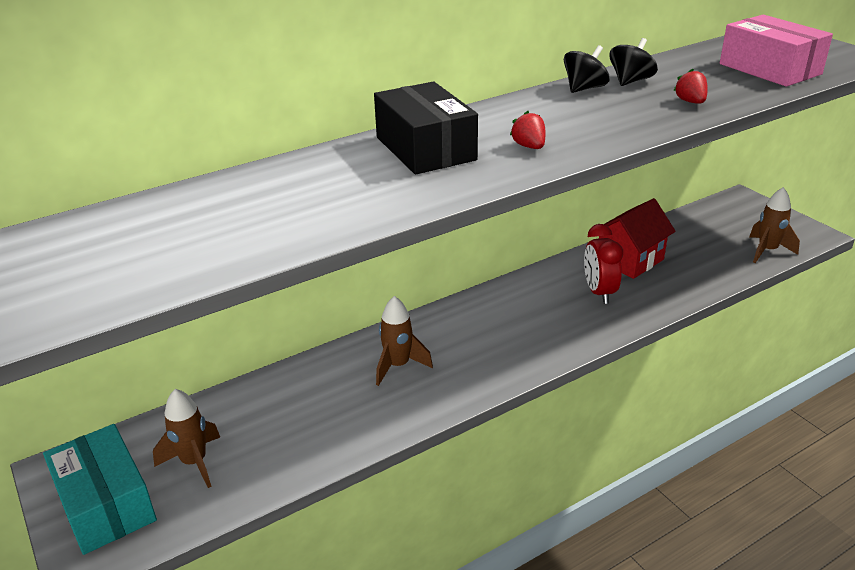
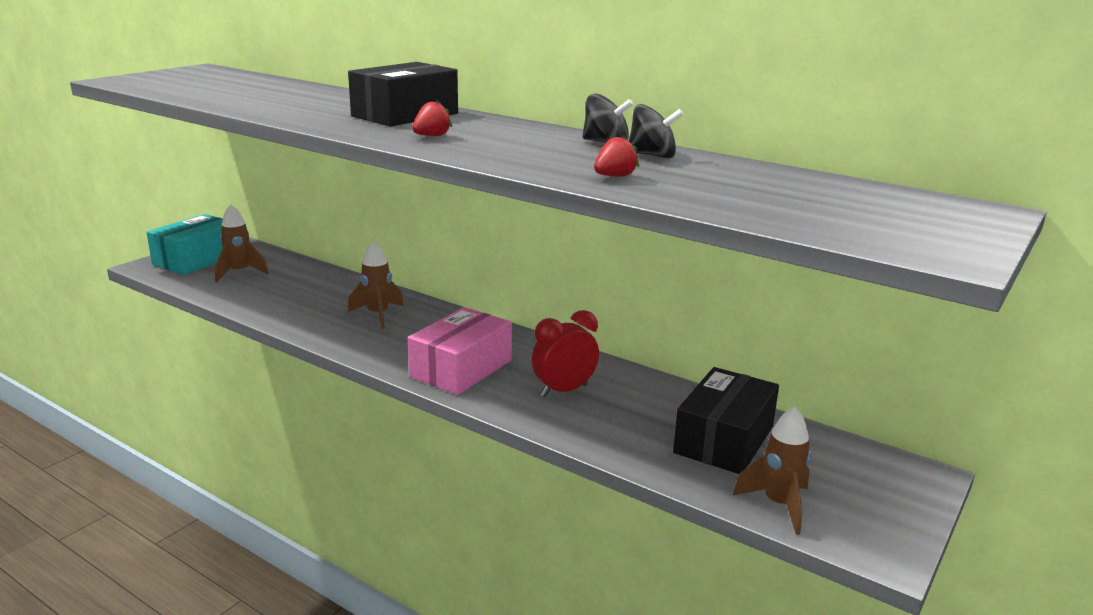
camera: 65 degrees right, 10 degrees down
(630, 260) = (651, 402): red house -> none
(688, 247) = (724, 439): none -> black box
(769, 69) = (795, 206): pink box -> pink box (461, 368)

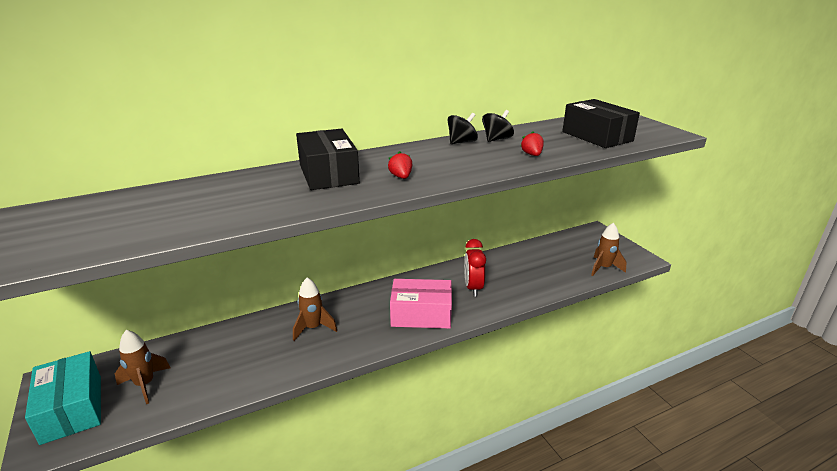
camera: 60 degrees left, 5 degrees up
(461, 368) = (421, 314): pink box -> pink box turned 60 degrees counterclockwise
(724, 439) = (547, 261): black box -> black box (597, 136)

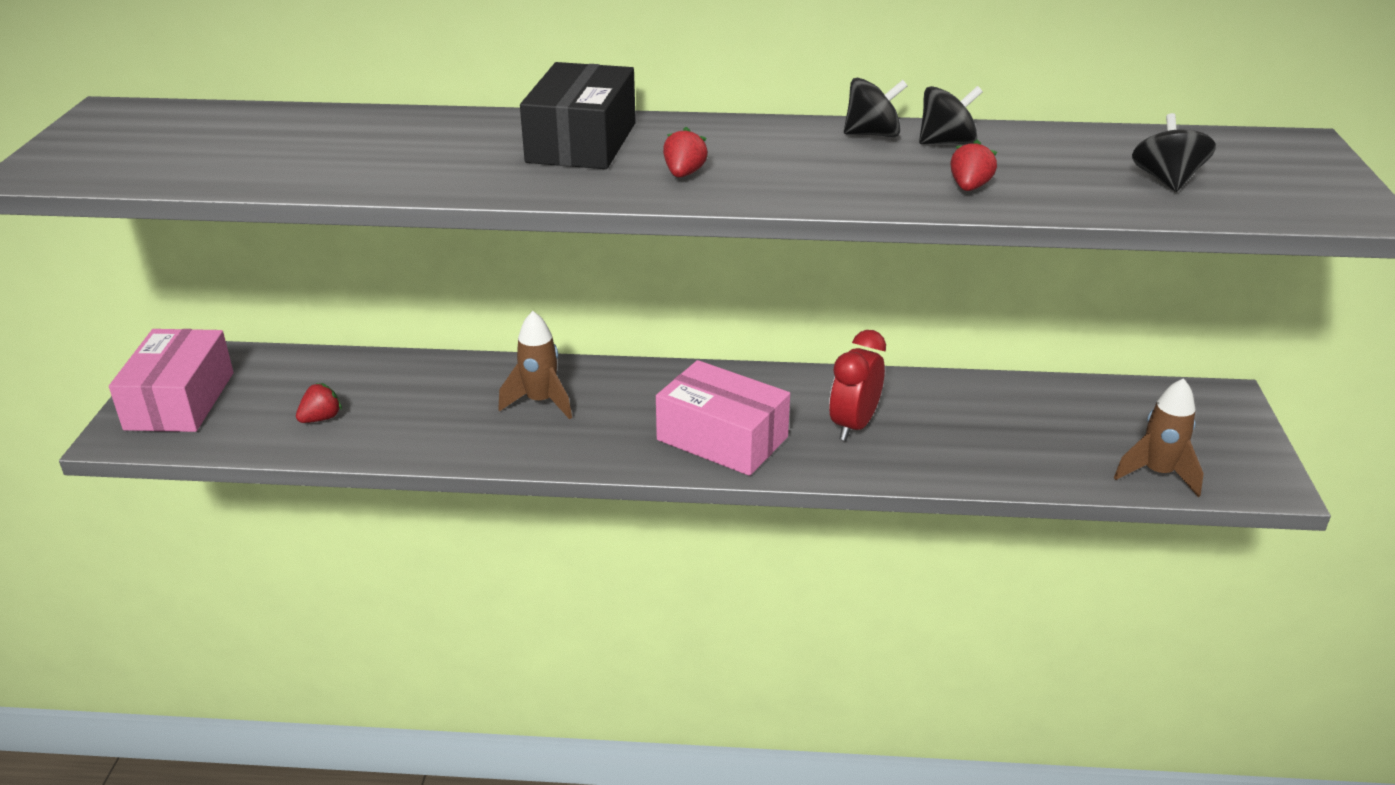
camera: 30 degrees right, 5 degrees up
(72, 408) = (180, 401): turquoise box -> pink box
(145, 384) = (275, 401): brown rocket -> none
(186, 384) = (321, 418): none -> red strawberry
(597, 136) = (1166, 180): black box -> black spinning top

